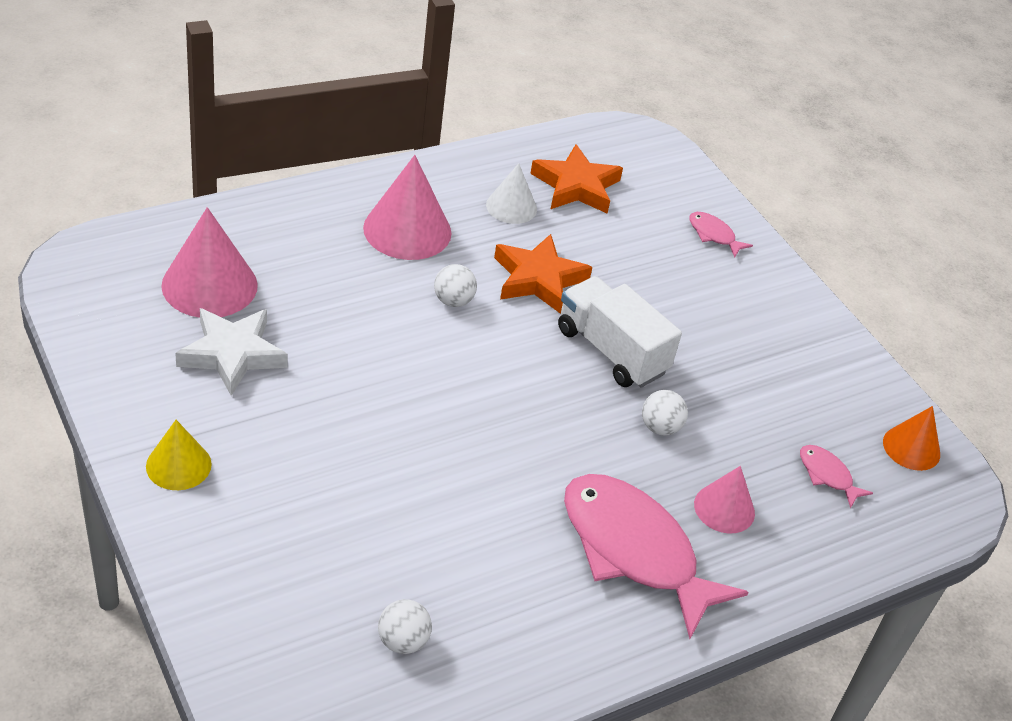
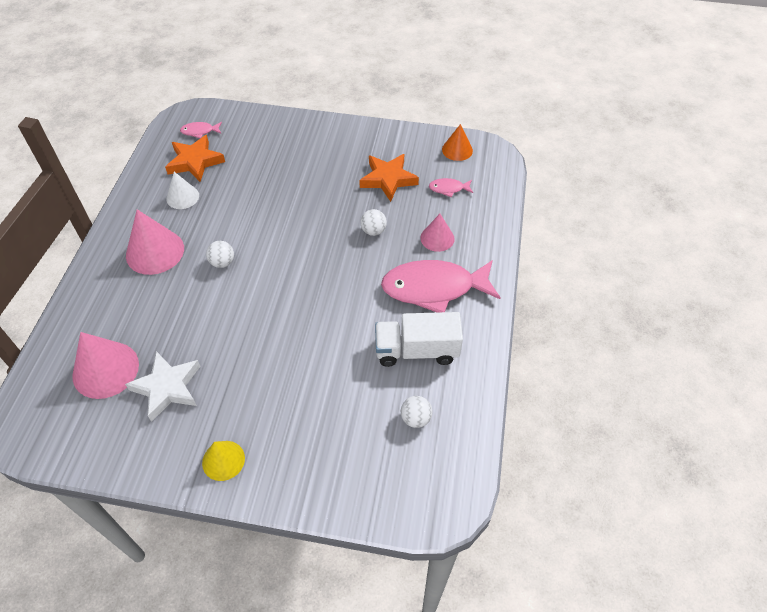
camera: 45 degrees left, 10 degrees up
(538, 279) = (241, 217): orange star -> orange star (388, 179)
(611, 351) = (312, 219): white truck -> white truck (416, 350)
(713, 235) = (278, 131): pink fish -> pink fish (199, 131)

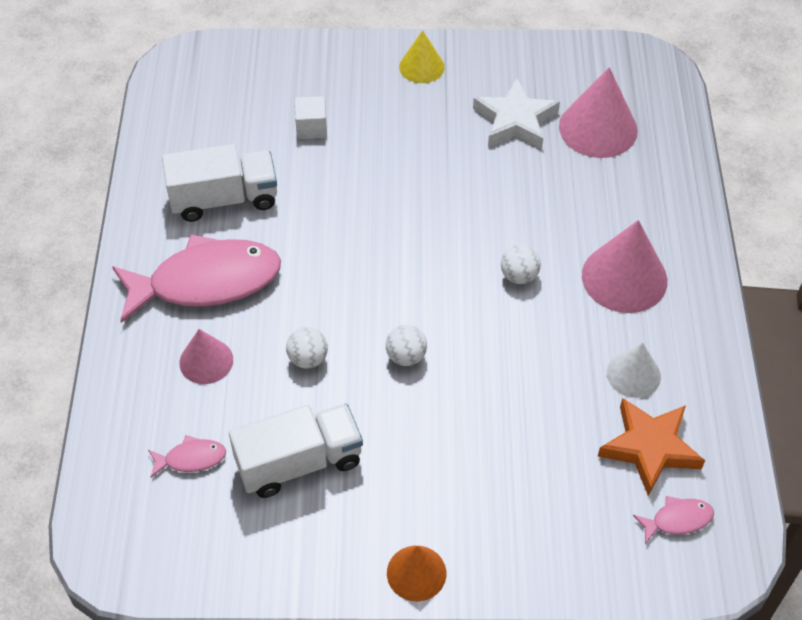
camera: 170 degrees right, 0 degrees up
(337, 407) = (311, 128): none -> white cube
(388, 179) = (299, 462): orange star -> white truck
(415, 418) = (219, 129): white ball -> white ball (406, 356)
(457, 150) = (177, 552): orange cone -> orange cone (416, 573)

